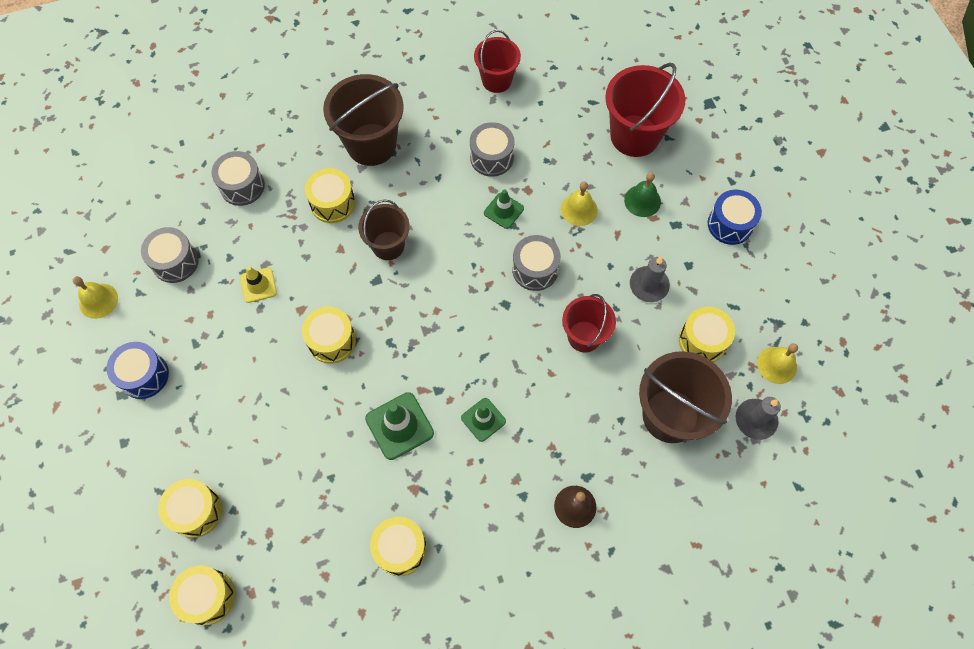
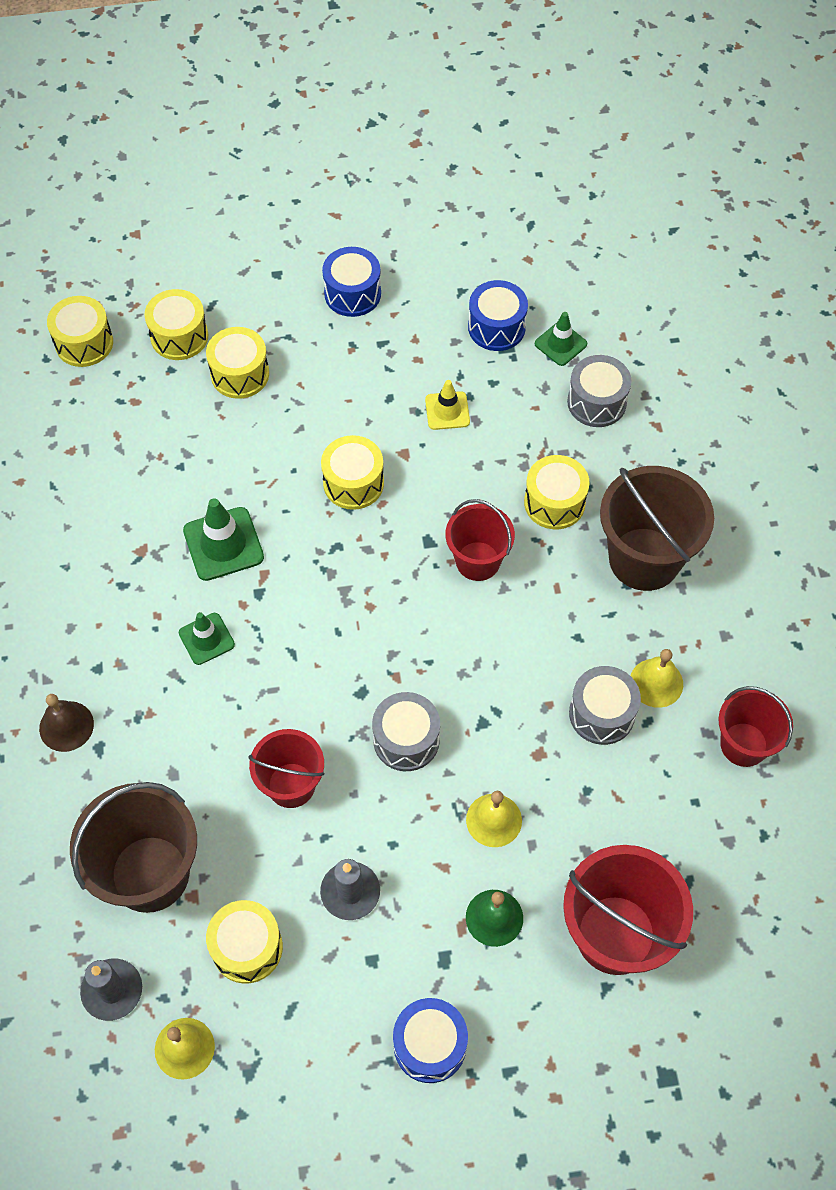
camera: 100 degrees right, 5 degrees down
(98, 300) = (458, 252): yellow bell -> yellow bell (656, 682)
(175, 262) = (496, 327): grey drum -> blue drum
(388, 245) = (478, 561): brown bucket -> red bucket
(400, 549) = (76, 527): yellow drum -> yellow drum (240, 374)
(503, 211) = (508, 715): green traffic cone -> green traffic cone (560, 344)

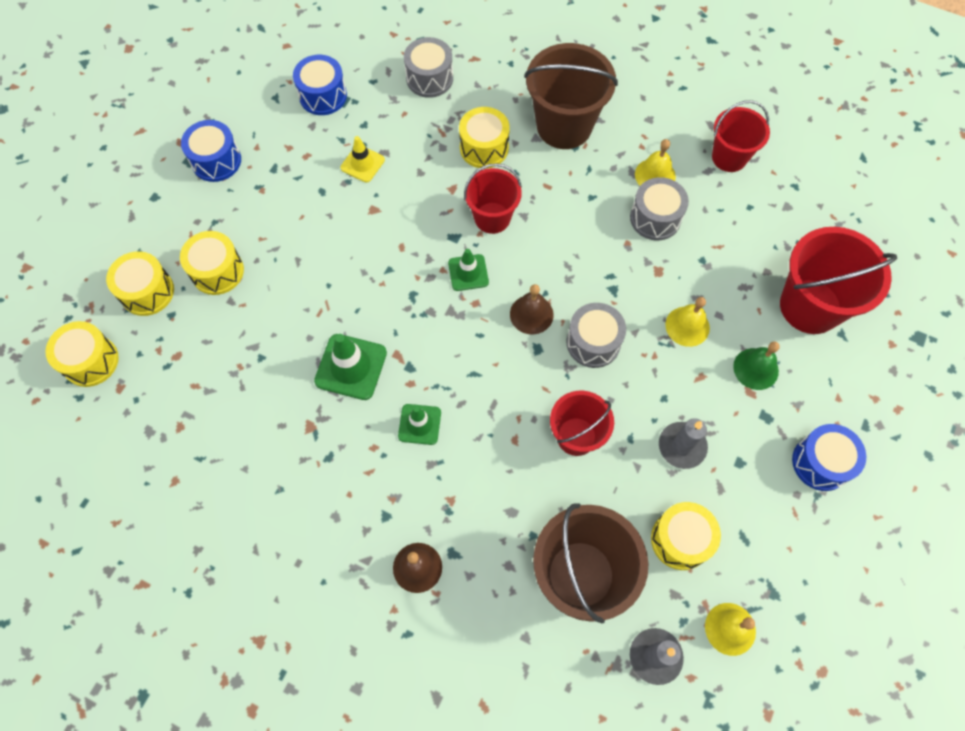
camera: 55 degrees left, 5 degrees up
(353, 483) = (371, 254): yellow drum -> none
(395, 663) = (531, 314): none -> brown bell
(560, 344) = (368, 69): green traffic cone -> green traffic cone (468, 272)

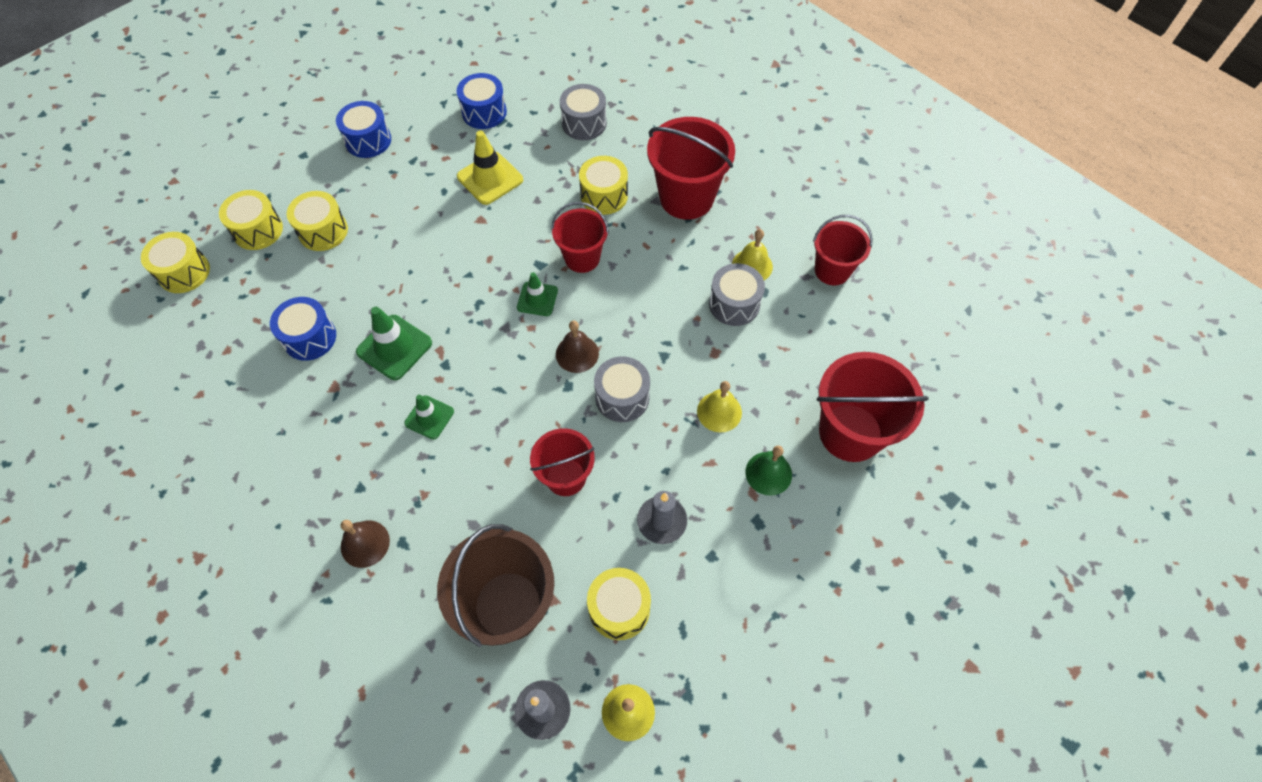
camera: 20 degrees right, 5 degrees down
(362, 164) = (490, 178): yellow traffic cone -> yellow traffic cone, size x1.57
(564, 126) = (686, 198): brown bucket -> red bucket
(821, 463) = (793, 585): blue drum -> blue drum (310, 337)

